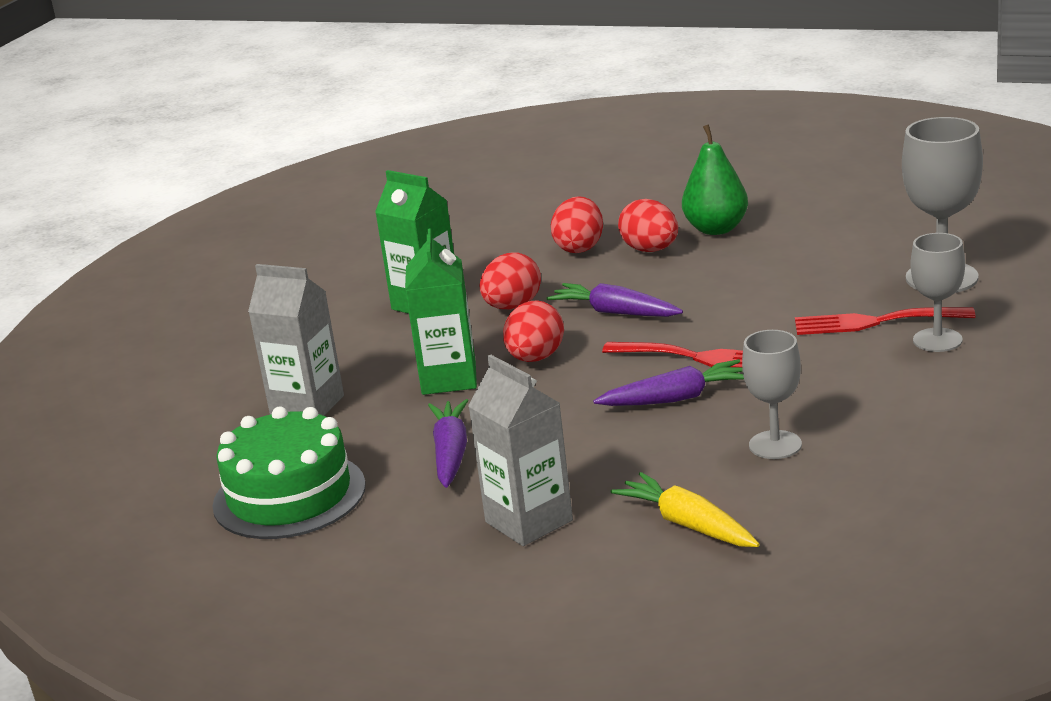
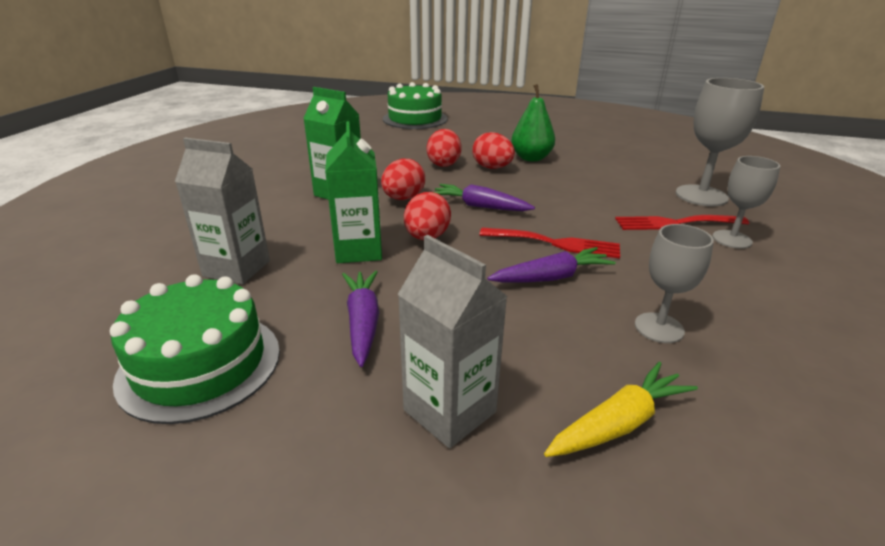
camera: 10 degrees left, 5 degrees up
(549, 163) = (415, 119): none -> green cake
(687, 524) = (619, 423): yellow carrot -> yellow carrot turned 105 degrees clockwise

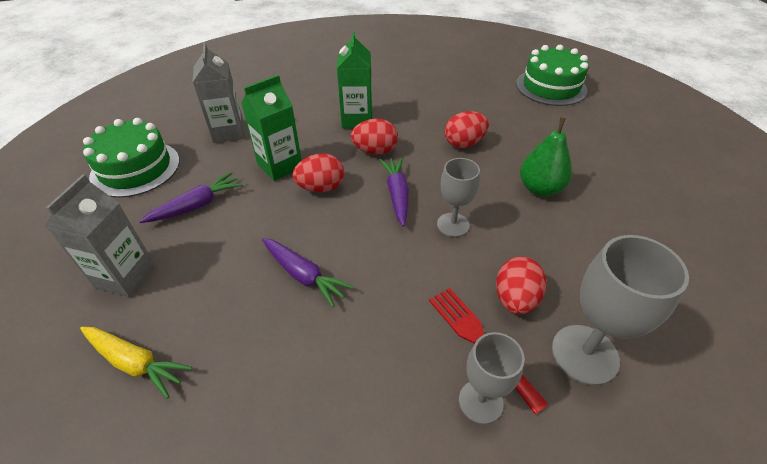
camera: 60 degrees right, 15 degrees up
(492, 168) = (486, 173): red egg -> red egg (515, 299)
(556, 243) = (364, 261): red fork -> none
(659, 328) = (262, 364): grey goblet -> grey goblet (453, 225)

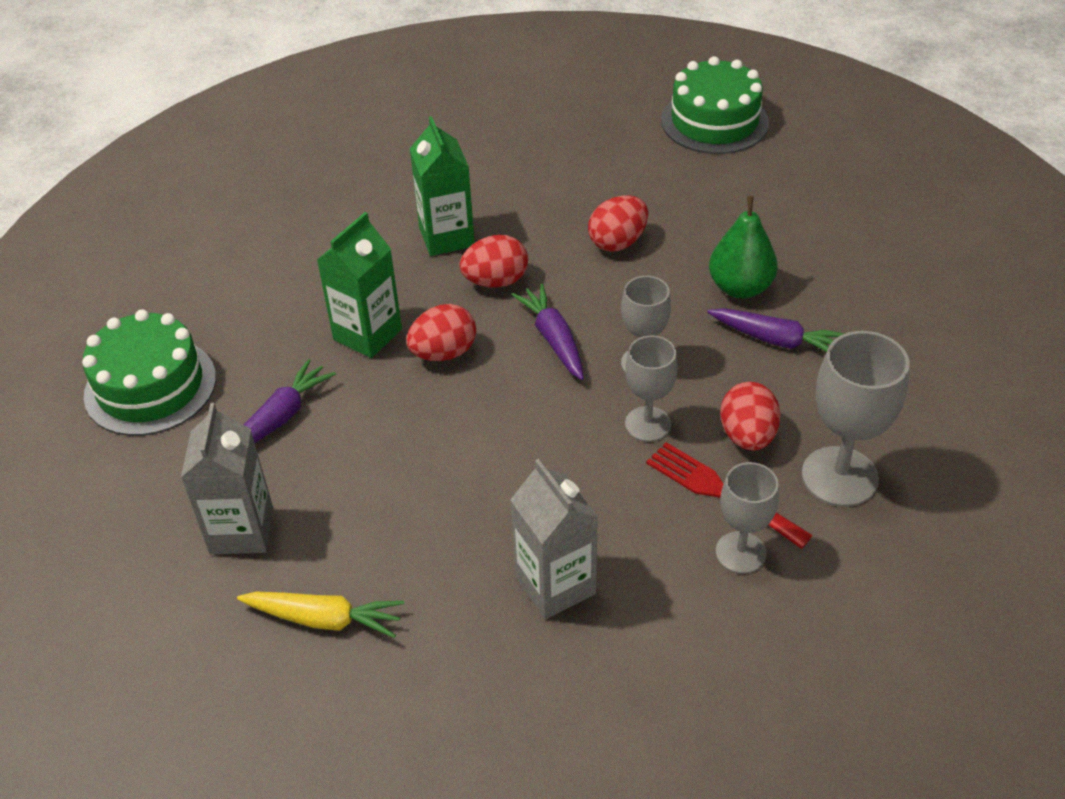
camera: 15 degrees left, 0 degrees up
(228, 132) = (259, 299): grey carton -> grey carton (555, 585)
(304, 276) = (479, 472): purple carrot -> purple carrot (777, 340)
(441, 270) = (648, 424): none -> grey goblet

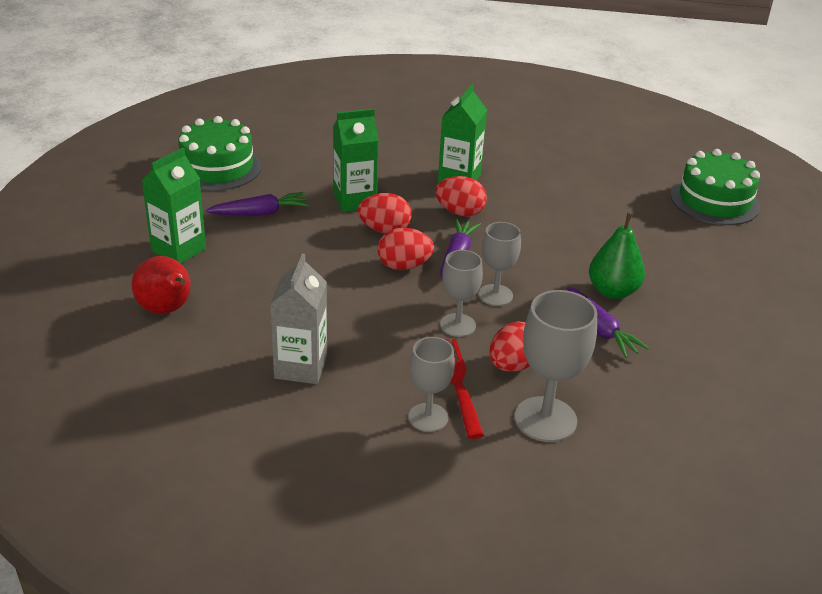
camera: 35 degrees right, 10 degrees down
(241, 530) = (178, 250): grey carton -> green carton
(325, 619) = (166, 310): yellow carrot -> red pear
(617, 242) = (561, 230): red egg -> red egg (404, 266)

